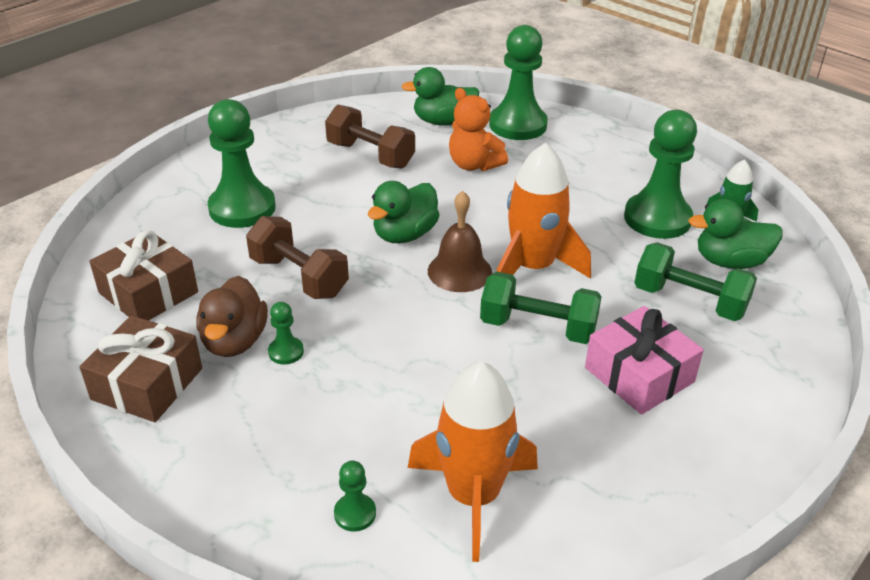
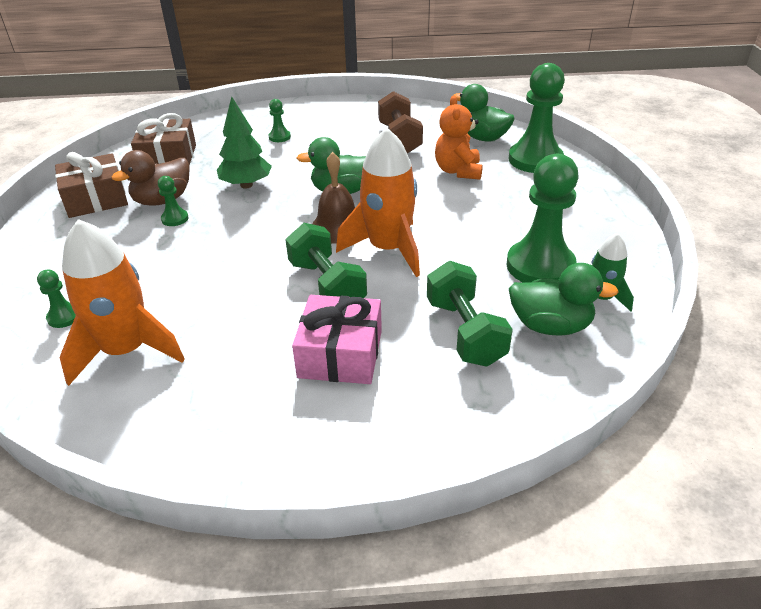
camera: 45 degrees right, 0 degrees up
(242, 208) = (279, 137): green pawn -> green pawn, size x0.44
(299, 277) = (246, 185): brown dumbbell -> green tree
(730, 262) = (550, 326): green duck -> green duck turned 150 degrees clockwise

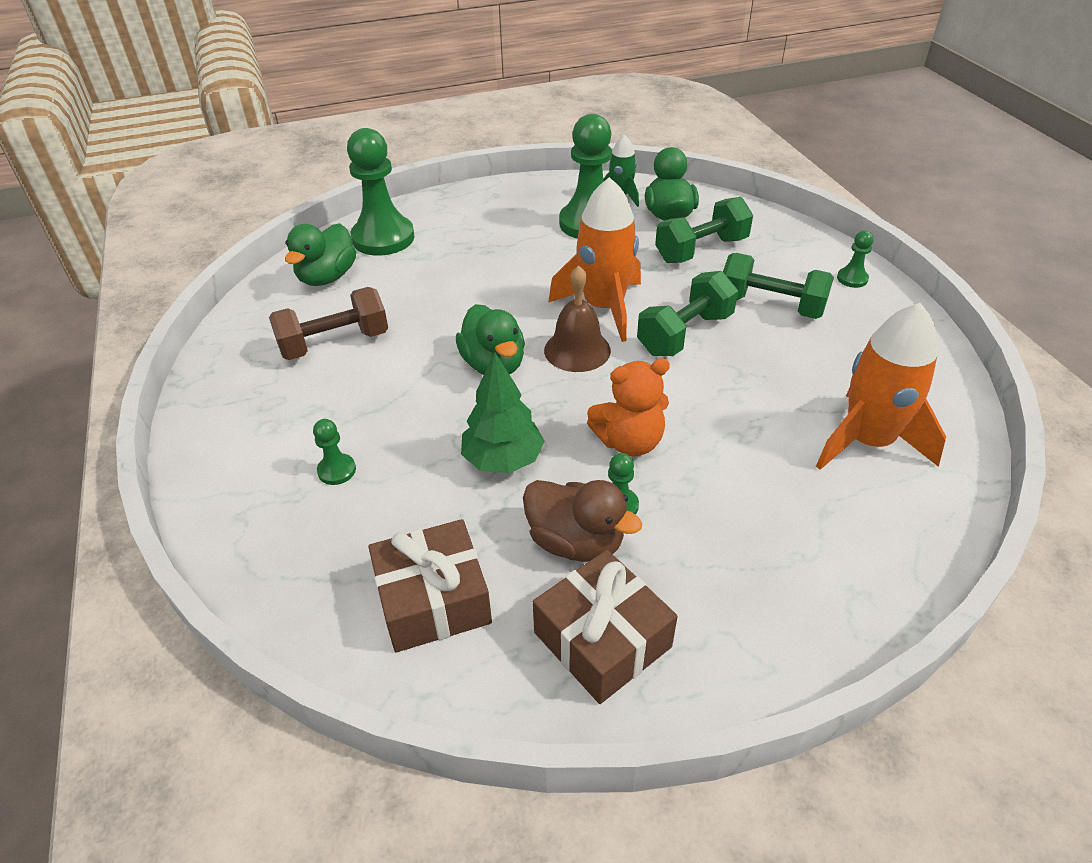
camera: 105 degrees left, 5 degrees up
(64, 317) = (863, 521): green pawn -> green pawn (852, 279)
(340, 354) = (771, 306): pink gift -> green dumbbell
(458, 171) = (421, 285): orange teddy bear -> orange teddy bear (629, 442)

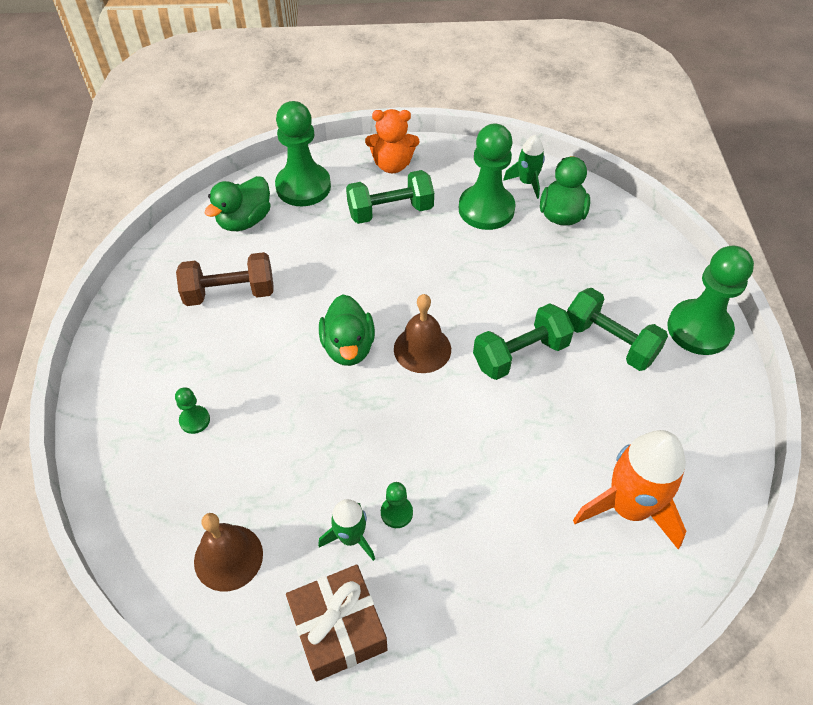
camera: 15 degrees right, 10 degrees up
(433, 599) = (228, 557): brown gift -> brown bell
(503, 460) = (323, 445): green tree -> none
(576, 542) = (351, 537): brown duck -> green rocket
(604, 308) = (462, 308): orange rocket -> none
(629, 442) = (429, 454): orange teddy bear -> orange teddy bear (392, 165)
(701, 250) = (574, 263): green dumbbell -> green dumbbell (390, 211)
(852, 279) = (699, 329): green pawn -> green pawn, size x2.27

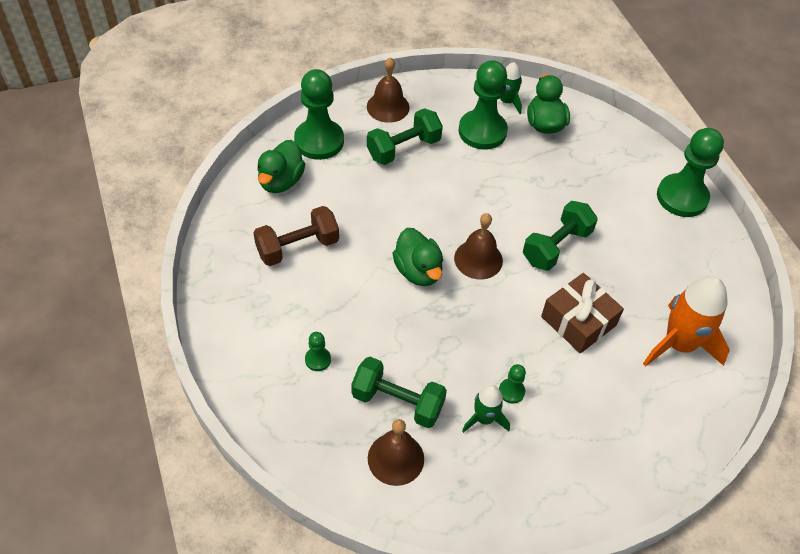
camera: 20 degrees left, 0 degrees up
(338, 628) = (503, 487): brown gift -> brown gift (578, 321)
(392, 165) = (388, 107): orange teddy bear -> brown bell
(610, 342) = (620, 221): green dumbbell -> green dumbbell (397, 402)

